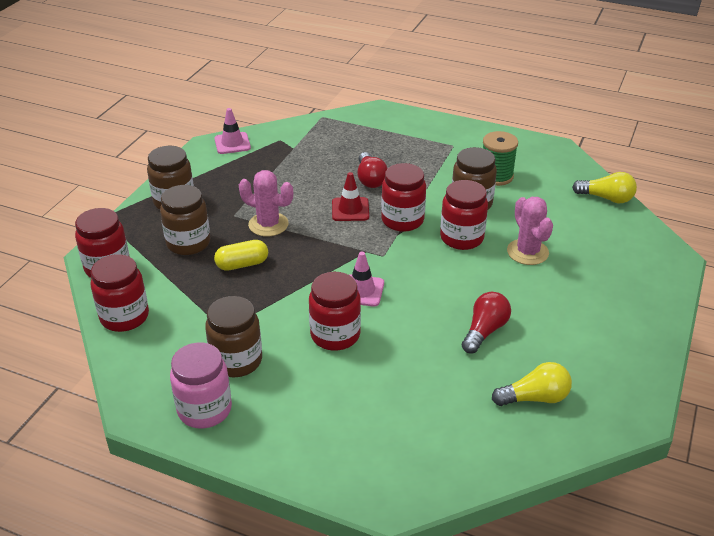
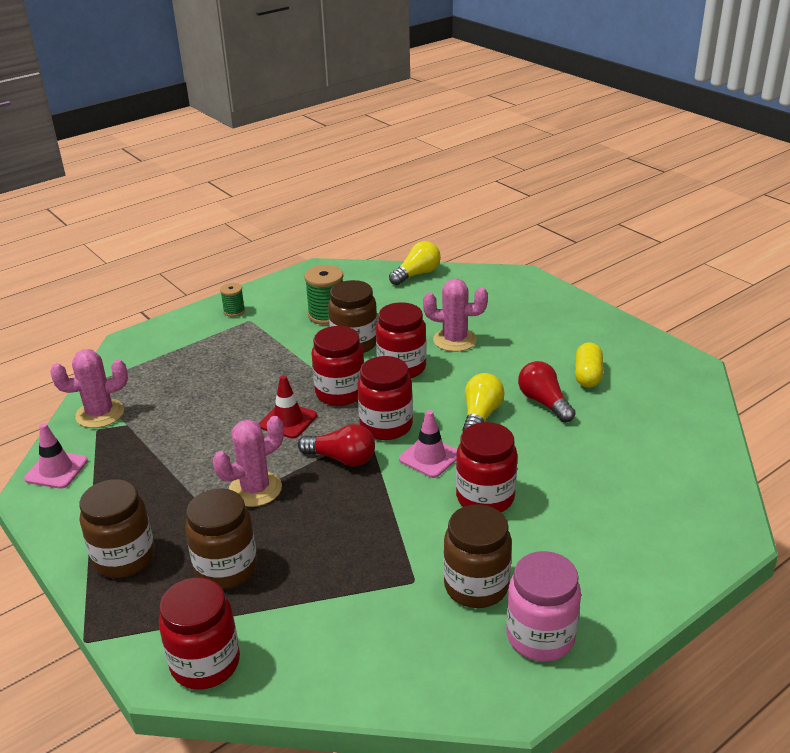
camera: 60 degrees left, 5 degrees down
(124, 317) = (324, 670): red jar -> red jar (386, 426)
(242, 264) = (310, 532): yellow capsule -> yellow capsule (588, 375)
(295, 134) = (100, 414): none -> pink cactus
(370, 179) = (249, 390): red light bulb -> red light bulb (342, 459)
(457, 134) = (234, 311): none -> green spool
(534, 398) = (646, 407): yellow light bulb -> yellow light bulb (480, 416)

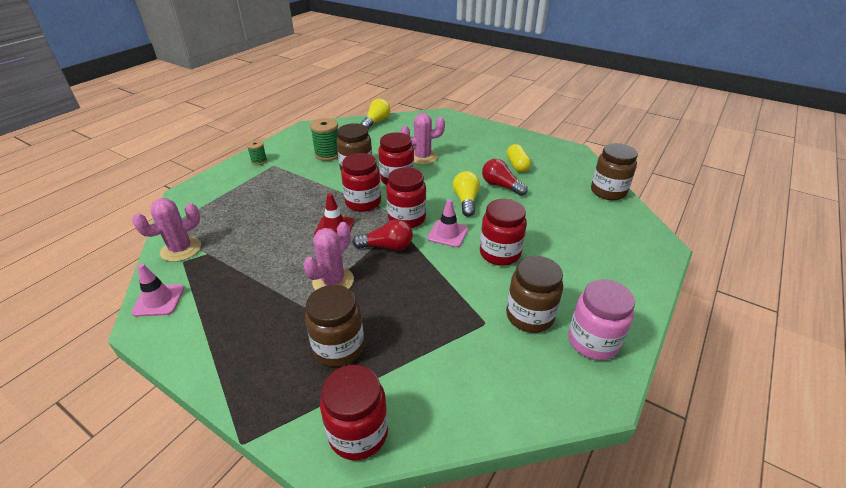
camera: 20 degrees left, 5 degrees up
(124, 558) = (248, 360): brown jar -> brown jar (608, 192)

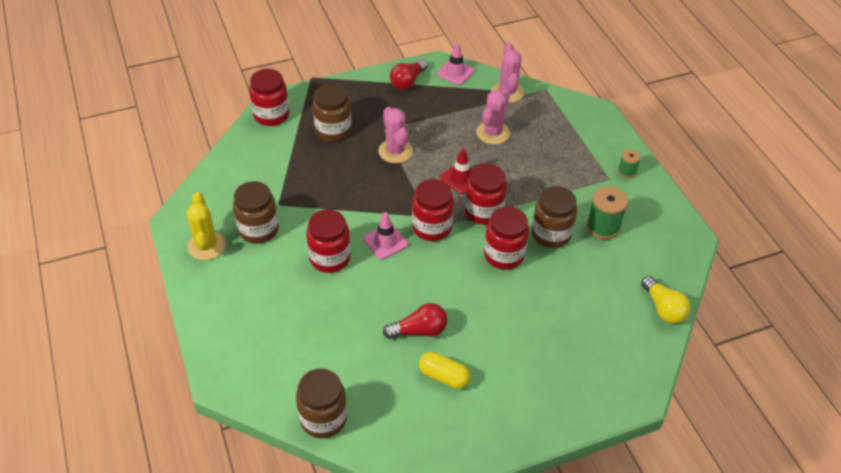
camera: 125 degrees right, 10 degrees up
(387, 246) = (406, 196): red light bulb -> red light bulb (408, 81)
(422, 157) = (533, 301): pink cactus -> pink cactus (493, 133)
(466, 201) = (420, 284): yellow light bulb -> none
(593, 341) = (206, 246): pink jar -> yellow cactus

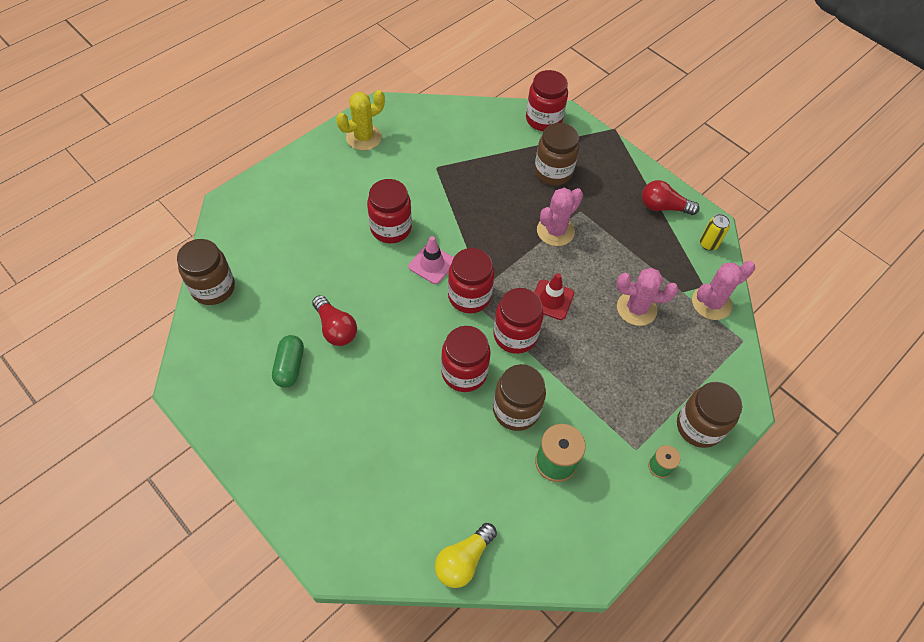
camera: 65 degrees right, 10 degrees up
(258, 230) = (398, 165): brown jar -> brown jar (699, 426)
(444, 376) = (290, 366): yellow capsule -> green capsule
(455, 72) = (708, 244): pink traffic cone -> yellow can

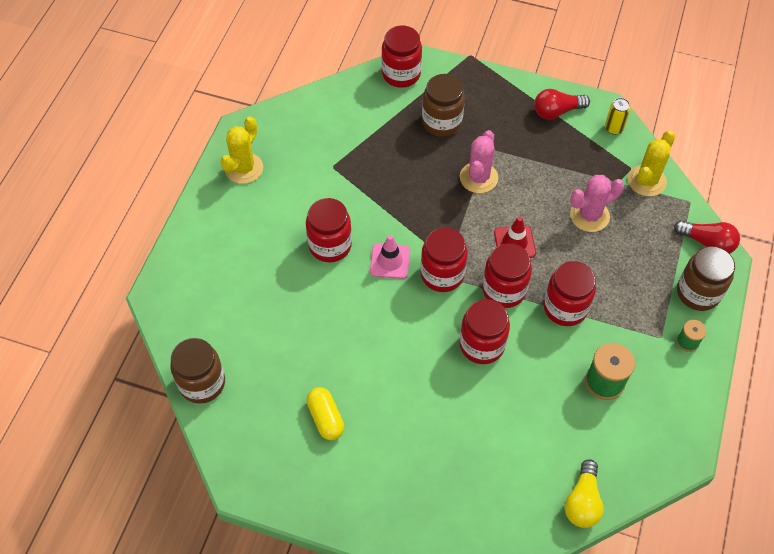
camera: 25 degrees left, 0 degrees up
(290, 366) = (325, 418): green capsule -> yellow capsule
(335, 328) = (343, 363): red light bulb -> red light bulb (707, 243)
(516, 410) = (545, 355): brown jar -> none
(561, 378) = (565, 308): none -> red jar
(711, 303) = (646, 181): pink cactus -> yellow cactus

